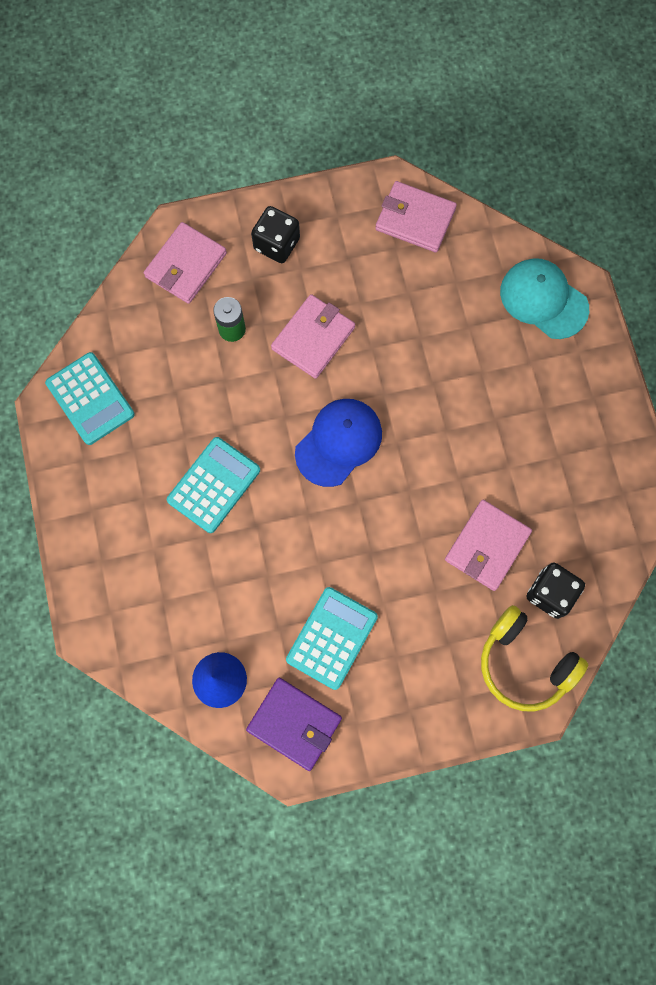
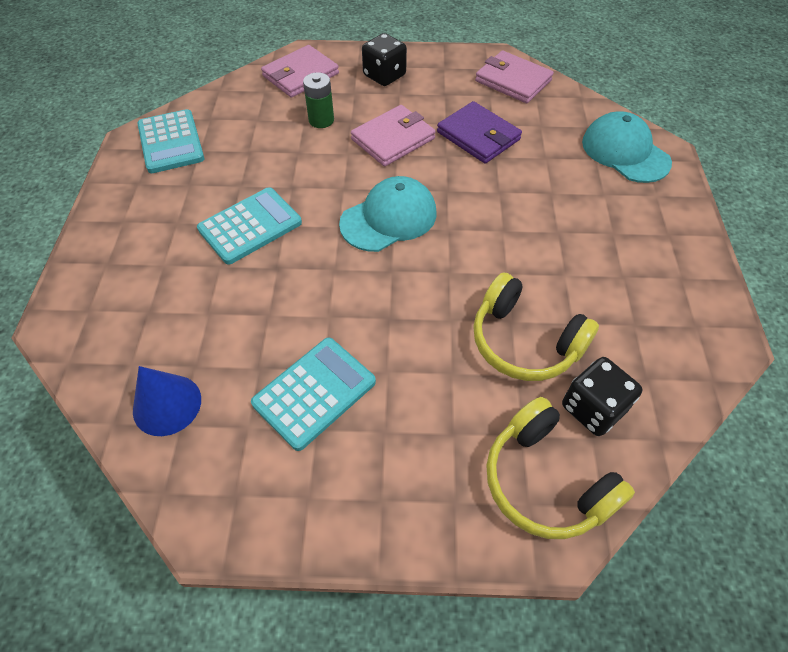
camera: 15 degrees right, 20 degrees down
(294, 723) = (231, 477): purple wallet -> purple wallet (478, 136)
(339, 442) = (389, 218): blue cap -> turquoise cap
(487, 546) = (524, 341): pink wallet -> yellow headphones

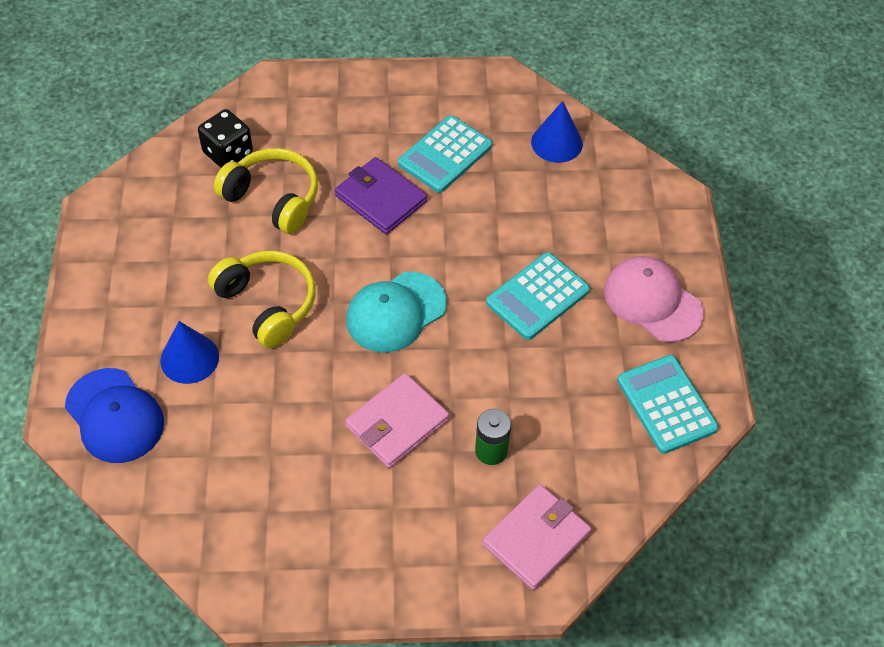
camera: 175 degrees right, 0 degrees up
(142, 217) = (652, 301): none -> pink cap
(384, 75) = (416, 544): black dice -> none
(478, 136) = (291, 433): purple wallet -> purple wallet (381, 199)
(513, 81) = (231, 542): pink wallet -> none
(545, 481) = (273, 109): yellow headphones -> yellow headphones (267, 304)
(575, 189) = (189, 358): none -> blue cone
(625, 152) = (115, 416): turquoise cap -> blue cap

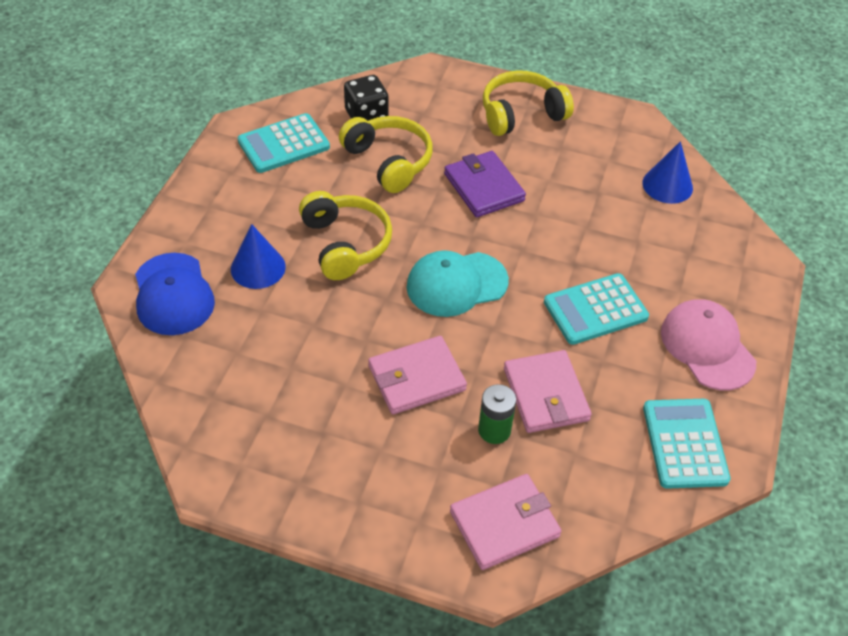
camera: 20 degrees right, 5 degrees down
(386, 105) = (521, 114): none -> yellow headphones
(445, 155) = (558, 167): turquoise calculator -> turquoise calculator (283, 144)
(524, 398) = (545, 394): none -> pink wallet

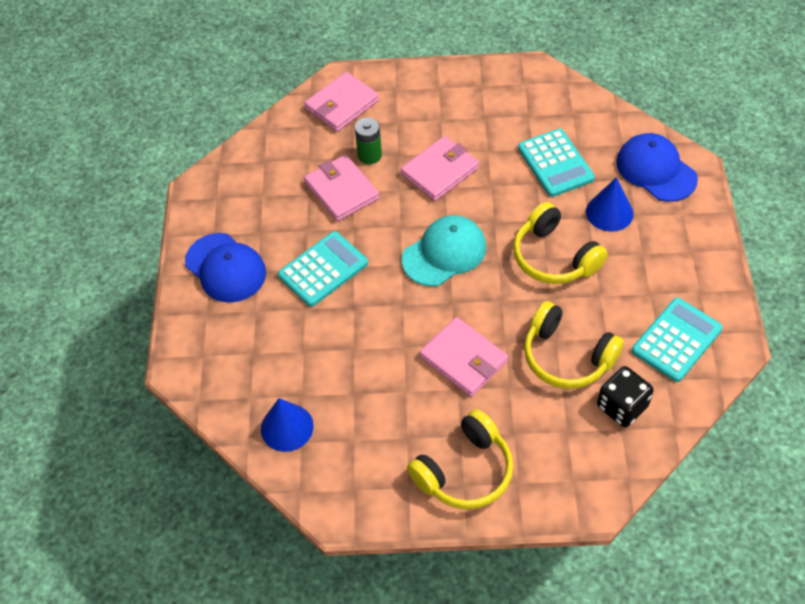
camera: 165 degrees right, 5 degrees up
(484, 187) = (463, 359): purple wallet -> pink wallet
(684, 444) = (233, 189): turquoise calculator -> turquoise calculator (555, 163)
(707, 347) = (226, 268): pink cap -> blue cap

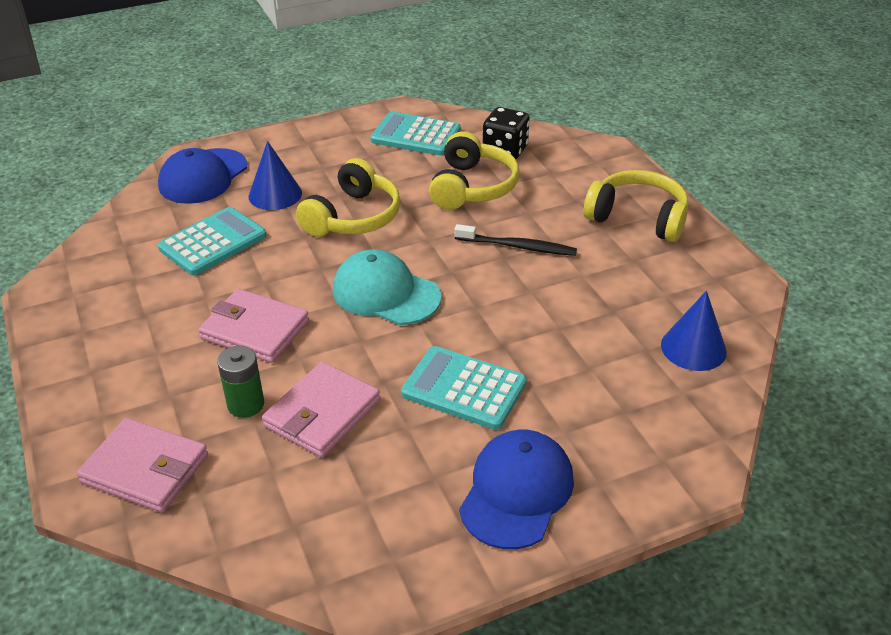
camera: 115 degrees left, 15 degrees down
(463, 359) = (518, 246): pink wallet -> black toothbrush

